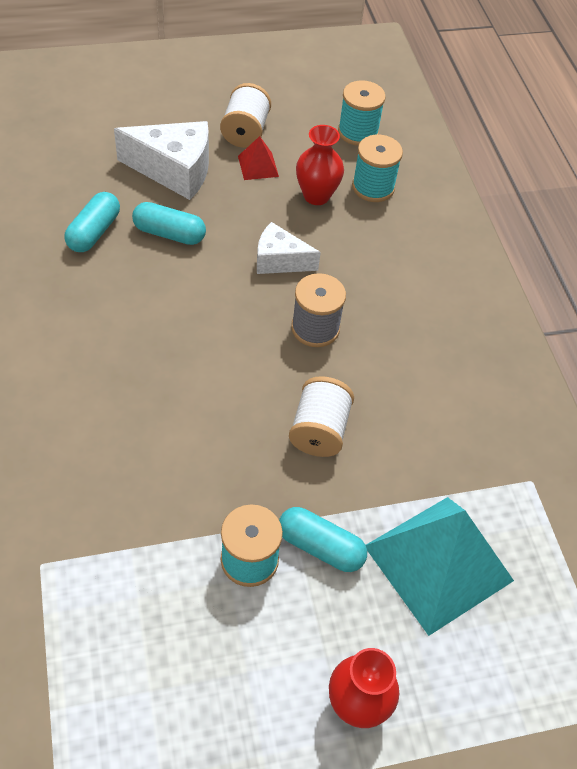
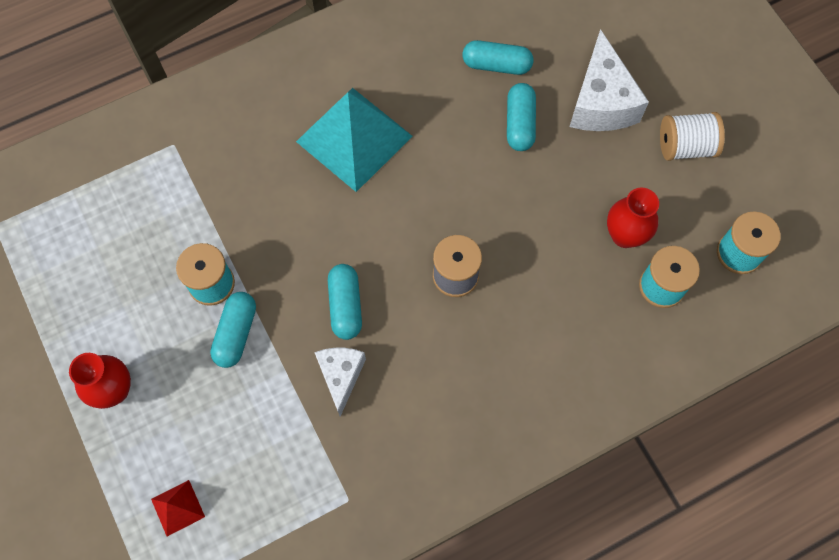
camera: 80 degrees right, 15 degrees up
(258, 166) = (642, 172): red pyramid -> red pyramid (178, 508)
(279, 261) = (524, 224): white cheese -> white cheese (341, 376)
(319, 430) = (345, 306): white spool -> turquoise capsule
(438, 563) = (245, 430): turquoise pyramid -> turquoise pyramid (354, 139)

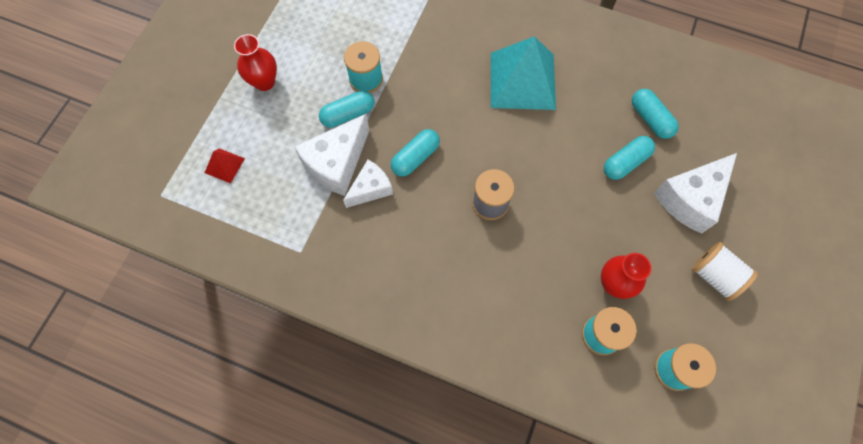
camera: 50 degrees right, 0 degrees up
(282, 388) = (337, 164): none -> white cheese

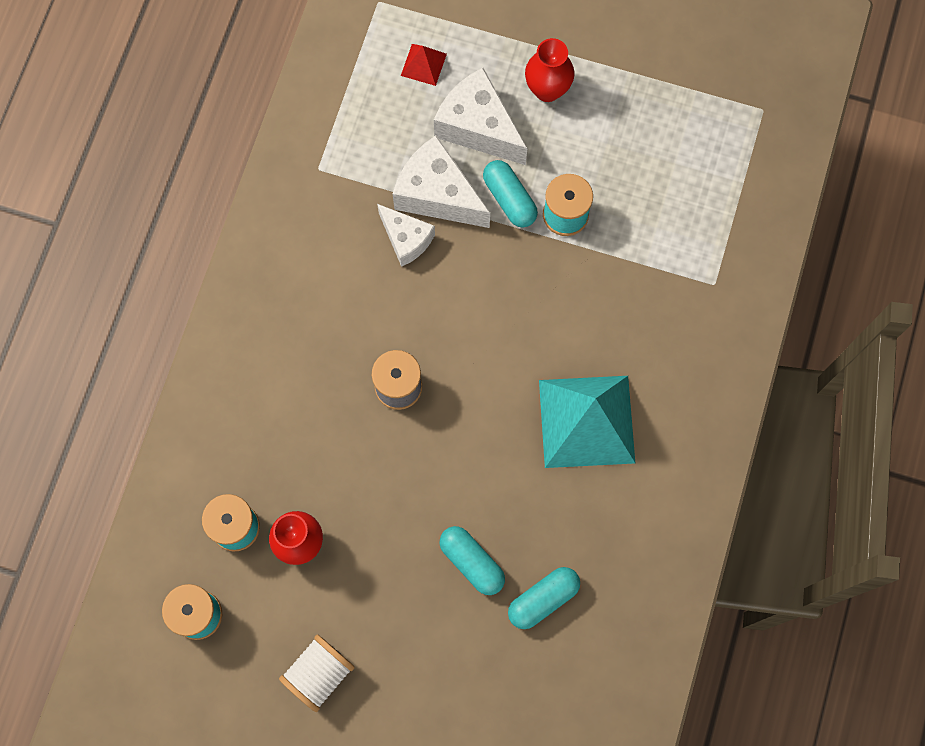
camera: 85 degrees right, 5 degrees up
(415, 157) = (454, 289): turquoise capsule -> none
(690, 199) = (425, 649): white cheese -> white cheese (478, 127)

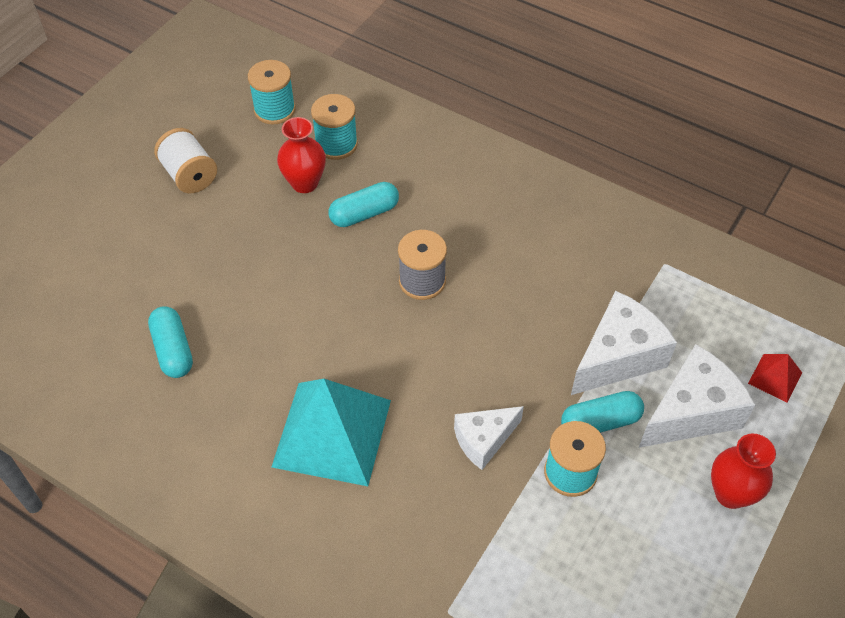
camera: 105 degrees right, 20 degrees down
(406, 239) = (573, 319): white cheese -> white cheese (484, 440)
(472, 562) = (233, 301): turquoise capsule -> turquoise capsule (364, 213)

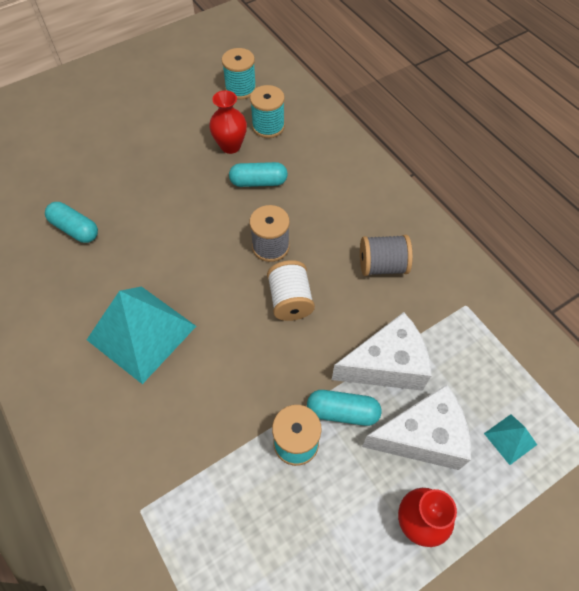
camera: 25 degrees right, 5 degrees up
(173, 350) = (75, 229): turquoise capsule -> turquoise capsule turned 60 degrees counterclockwise
(189, 175) = (159, 114): white spool -> white spool (290, 300)
(484, 440) = (245, 387): white cheese -> none
(556, 255) = (382, 265): none -> grey spool
(775, 377) = (510, 439): red pyramid -> turquoise pyramid

